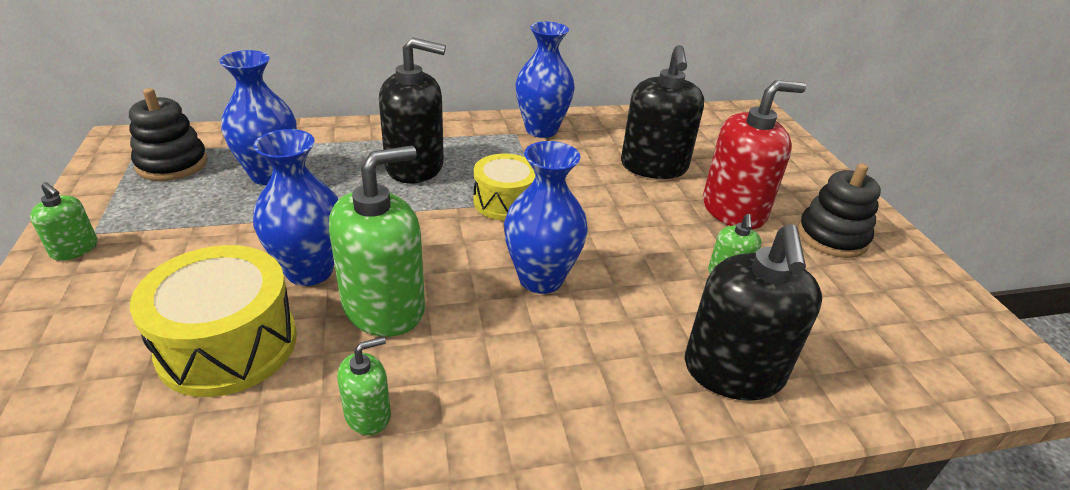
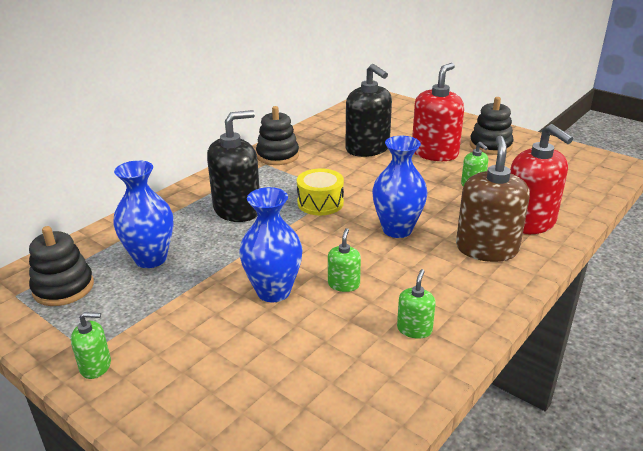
camera: 35 degrees left, 5 degrees down
(228, 345) = (293, 347): yellow drum -> none
(384, 307) = (344, 284): green soap dispenser -> green soap dispenser, size x0.49
(541, 130) = (277, 155): blue vase -> black stacking toy
(616, 371) = (486, 248): none -> brown soap dispenser
(733, 371) = (528, 222): black soap dispenser -> red soap dispenser

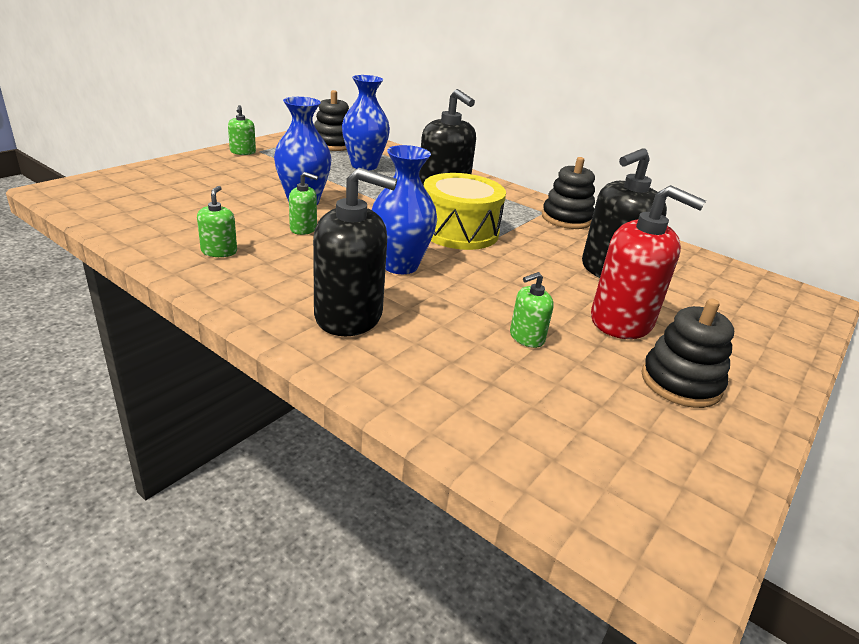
camera: 85 degrees right, 0 degrees up
(320, 203) = (459, 231): yellow drum -> yellow drum, size x1.51
(414, 329) = (219, 251): green soap dispenser -> green soap dispenser turned 105 degrees counterclockwise
(486, 248) = (349, 316): brown soap dispenser -> black soap dispenser
(528, 222) = (412, 364): red soap dispenser -> none

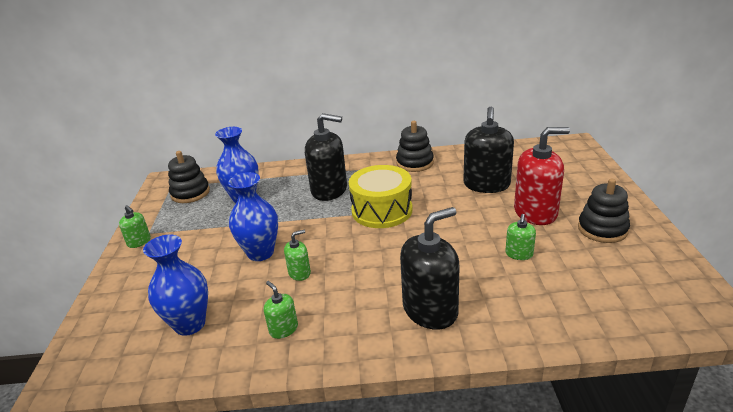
camera: 35 degrees left, 0 degrees up
(400, 265) = (395, 257): blue vase -> blue vase (189, 324)

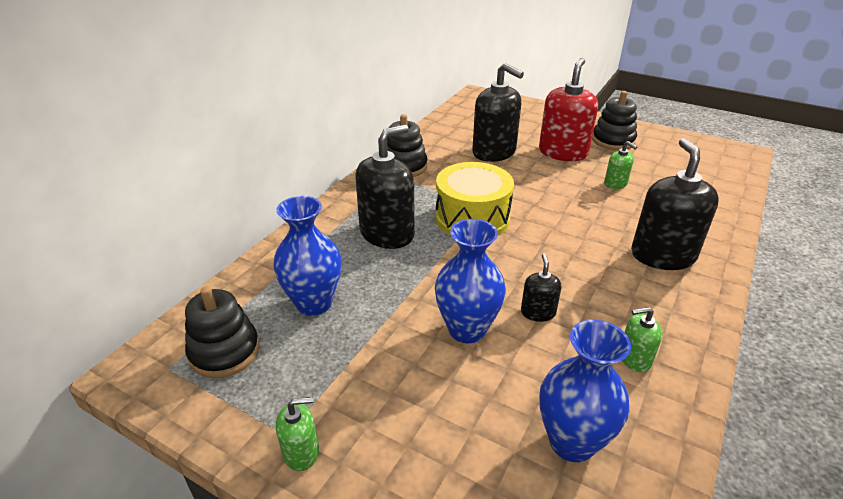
camera: 60 degrees left, 5 degrees up
(299, 273) = (538, 312): green soap dispenser -> black soap dispenser

